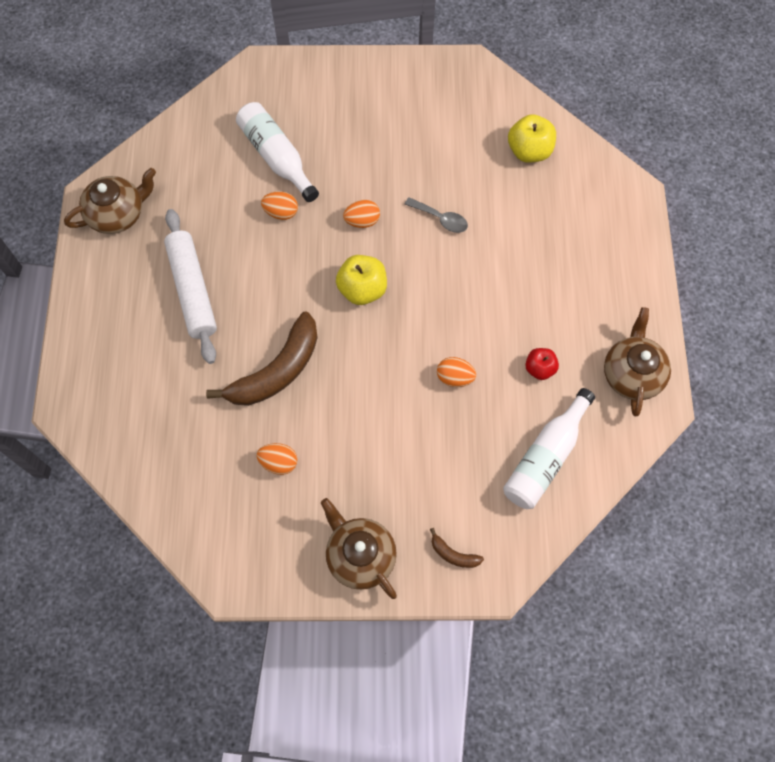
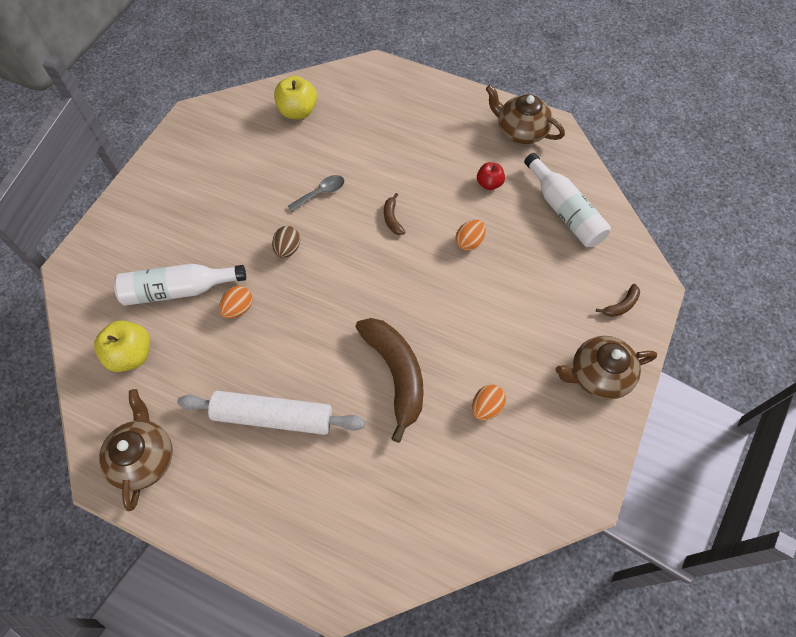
camera: 65 degrees left, 5 degrees down
(362, 221) = (288, 249): orange egg -> brown egg
(362, 289) = (353, 275): yellow apple -> yellow apple (131, 355)
(445, 295) = (392, 218): none -> brown banana

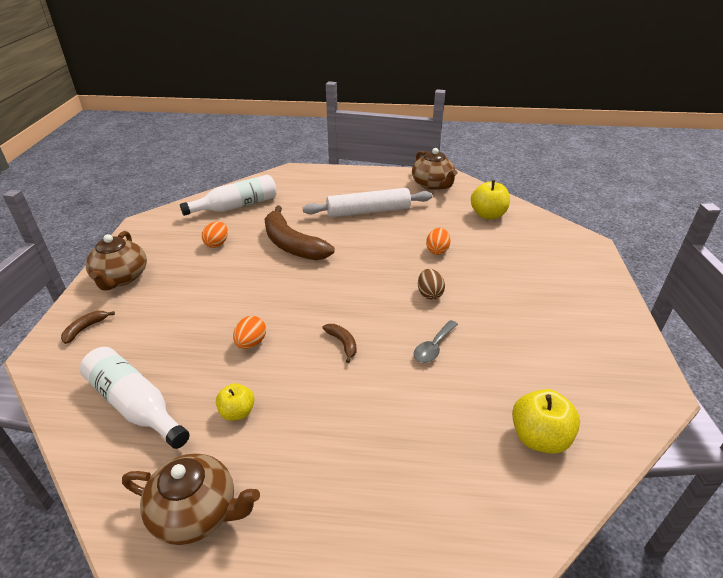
camera: 160 degrees right, 25 degrees down
(179, 290) = (493, 250): white bottle -> white bottle (236, 206)
(489, 184) = (237, 412): red apple -> yellow apple
(598, 375) = (121, 278): brown teapot -> brown teapot turned 120 degrees clockwise

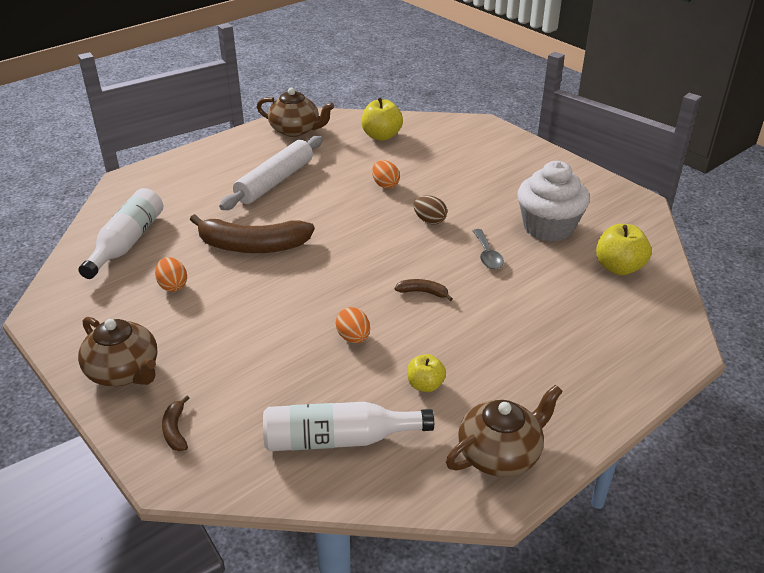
camera: 45 degrees left, 0 degrees up
(522, 358) = (548, 227): none -> white cupcake

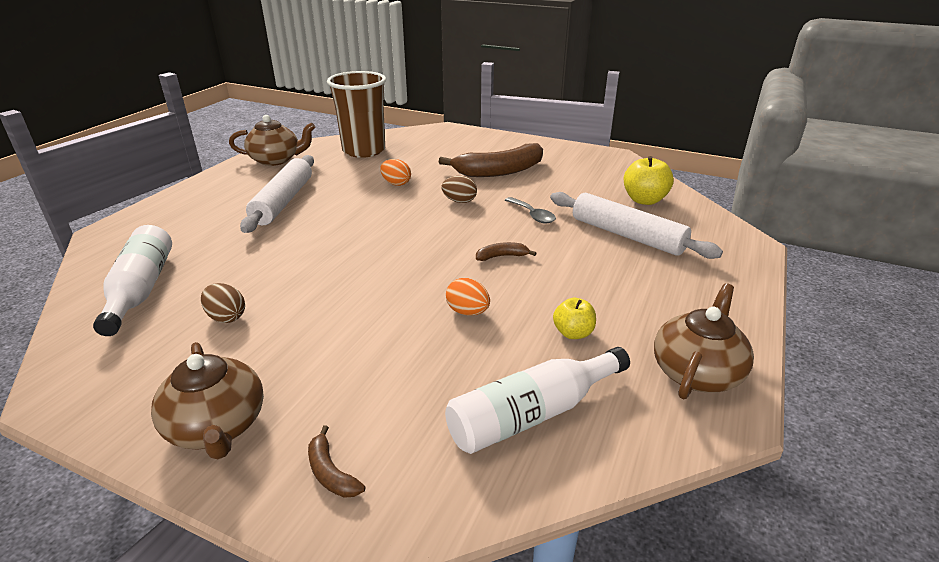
camera: 25 degrees left, 5 degrees down
(124, 372) = (217, 426): brown teapot -> brown teapot turned 45 degrees clockwise
(173, 286) = (226, 317): orange egg -> brown egg
(252, 246) = (297, 259): brown banana -> brown banana (499, 171)
(381, 136) = (364, 150): yellow apple -> brown cup
(548, 227) = (563, 185): white cupcake -> none
(562, 303) = (627, 235): none -> white rolling pin

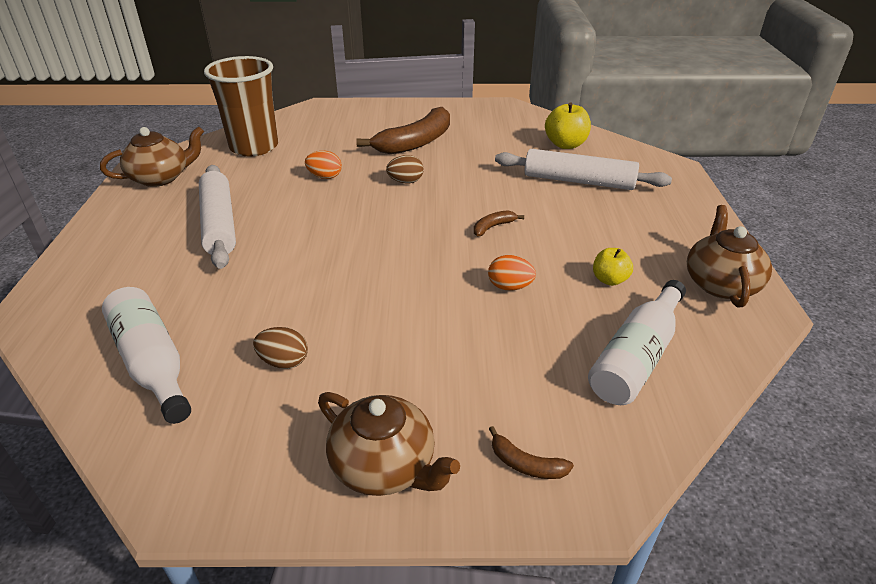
camera: 25 degrees left, 5 degrees up
(532, 215) = (485, 180): grey spoon -> none

